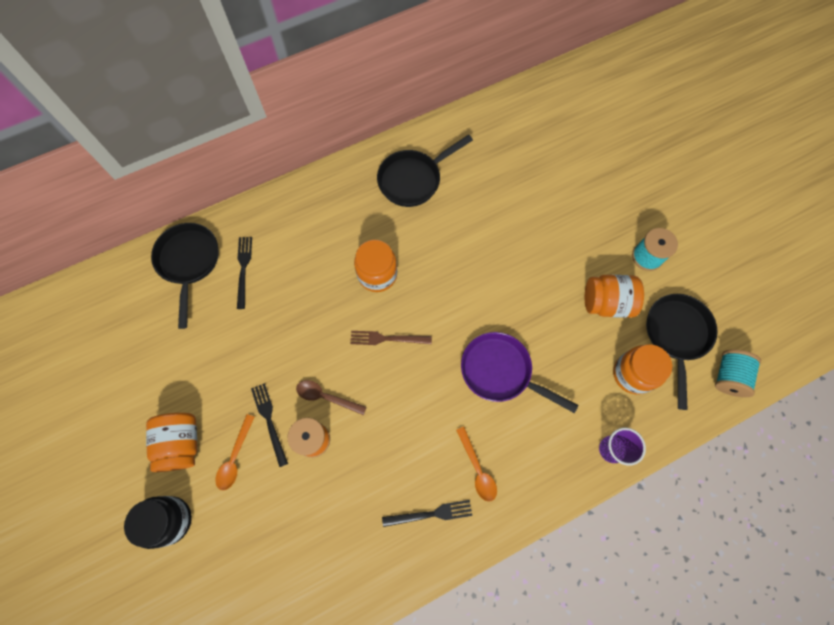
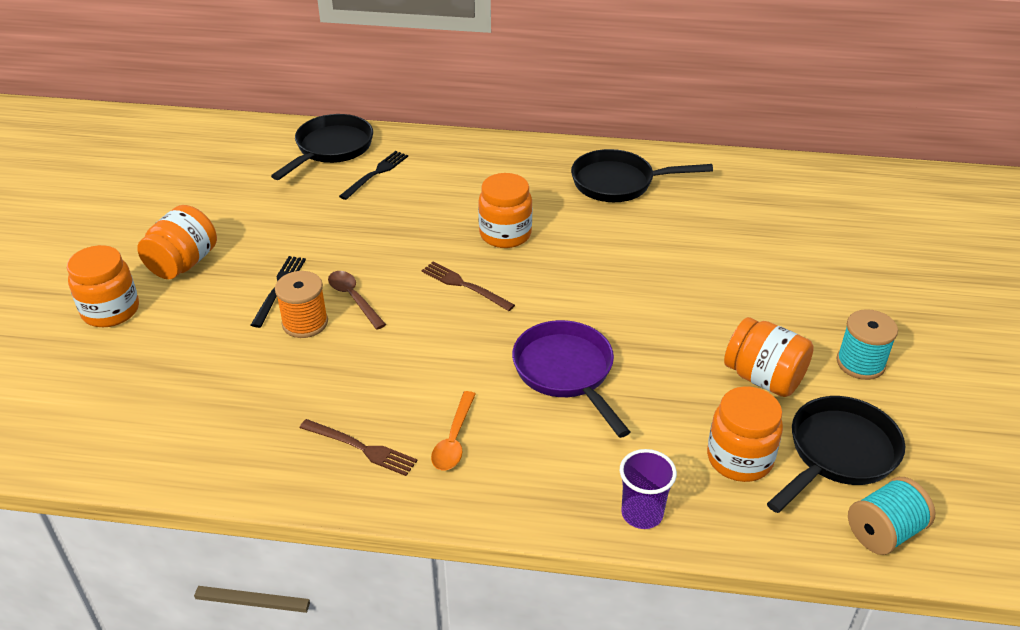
camera: 35 degrees right, 30 degrees down
(170, 520) = (111, 311): black jar -> orange jar
(235, 457) = (218, 297): orange spoon -> none
(430, 514) = (360, 448): black fork -> brown fork

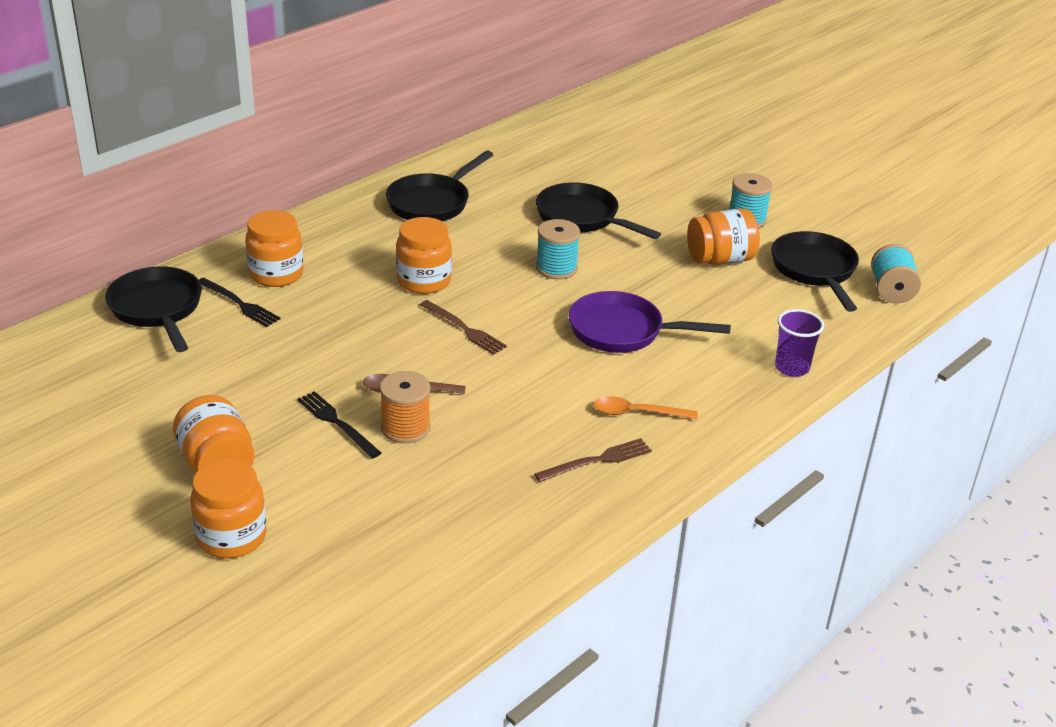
camera: 55 degrees left, 5 degrees down
(375, 174) = (239, 303): black fork -> black fork turned 150 degrees clockwise
(454, 439) = (637, 413): orange spoon -> orange spoon turned 135 degrees clockwise
(465, 286) = (464, 329): brown fork -> brown fork turned 120 degrees counterclockwise
(612, 289) = (556, 268): none -> turquoise spool
(710, 265) = (582, 218): none -> black pan
(739, 459) = (782, 307): orange jar -> orange jar (276, 274)

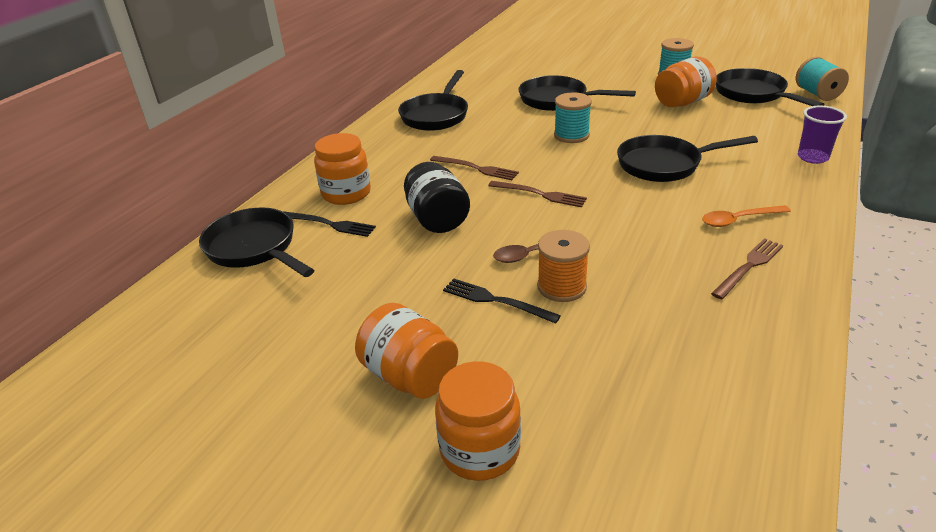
camera: 15 degrees left, 0 degrees up
(343, 327) = (437, 219): none -> black jar
(424, 281) = (476, 168): orange jar -> brown fork
(623, 331) = (664, 165): purple pan -> black pan

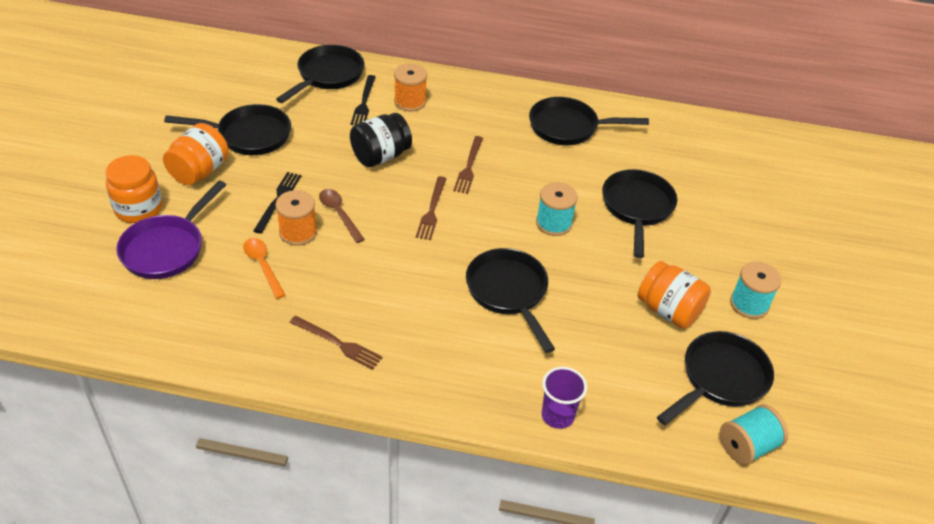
camera: 70 degrees right, 10 degrees up
(346, 193) = (410, 102): orange jar -> orange spool
(347, 323) = (249, 135): none -> black pan
(579, 414) = (167, 248): none -> purple pan
(738, 220) = (413, 342): orange spoon -> orange spoon (263, 265)

